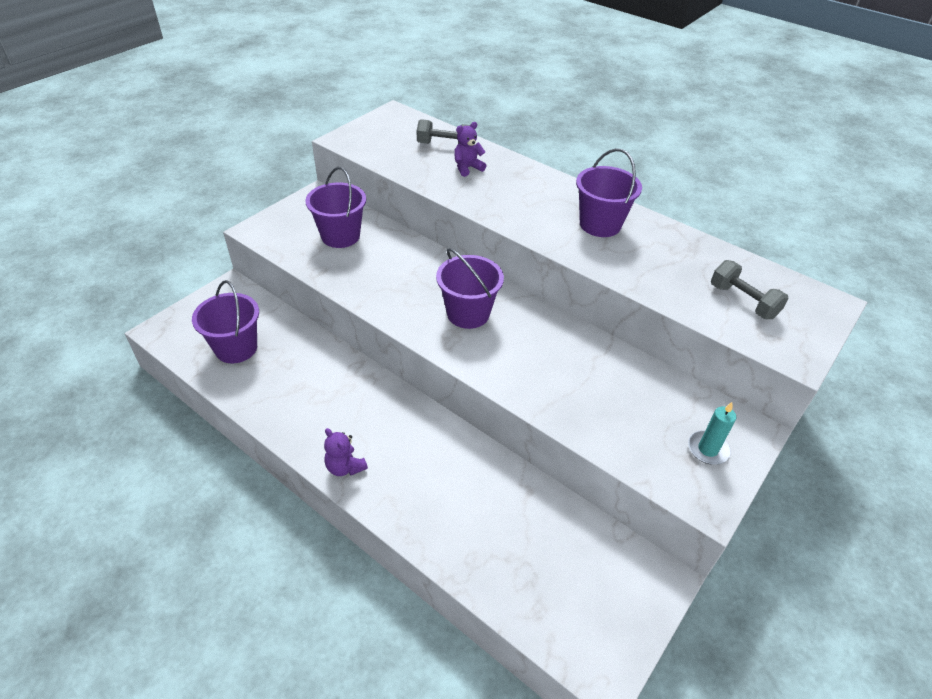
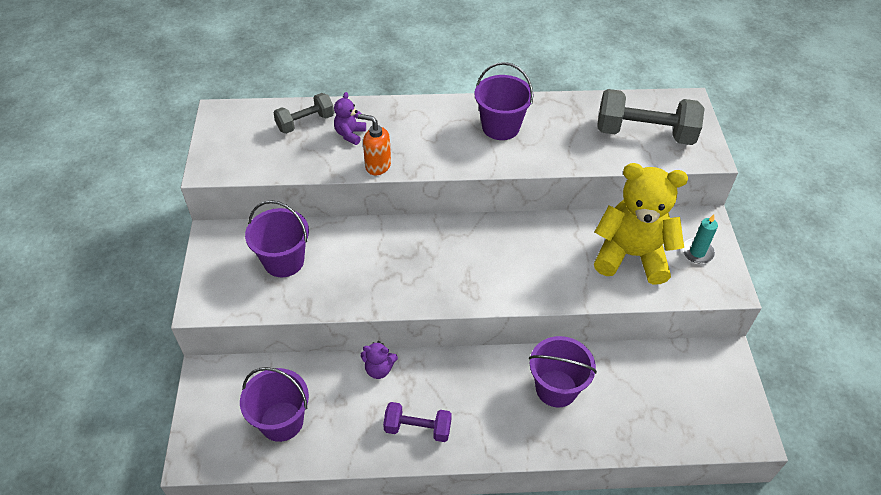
camera: 40 degrees left, 5 degrees up
(315, 422) = (417, 428): none -> purple dumbbell
(345, 467) = (478, 442): purple teddy bear -> purple teddy bear (379, 369)
(461, 197) = (377, 165): none -> orange soap dispenser
(468, 313) = (460, 260): purple bucket -> purple bucket (556, 388)
(630, 407) = (631, 255): none -> yellow teddy bear
(743, 301) = (644, 133): grey dumbbell -> grey dumbbell, size x1.71

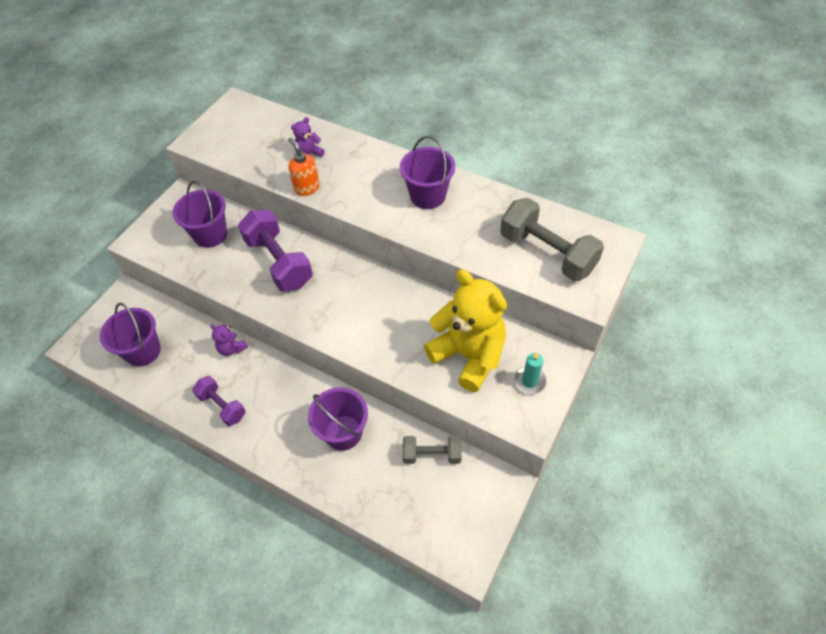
camera: 35 degrees right, 5 degrees up
(305, 122) = (285, 133): grey dumbbell -> grey dumbbell (432, 455)
(383, 255) = (279, 262): none -> purple dumbbell

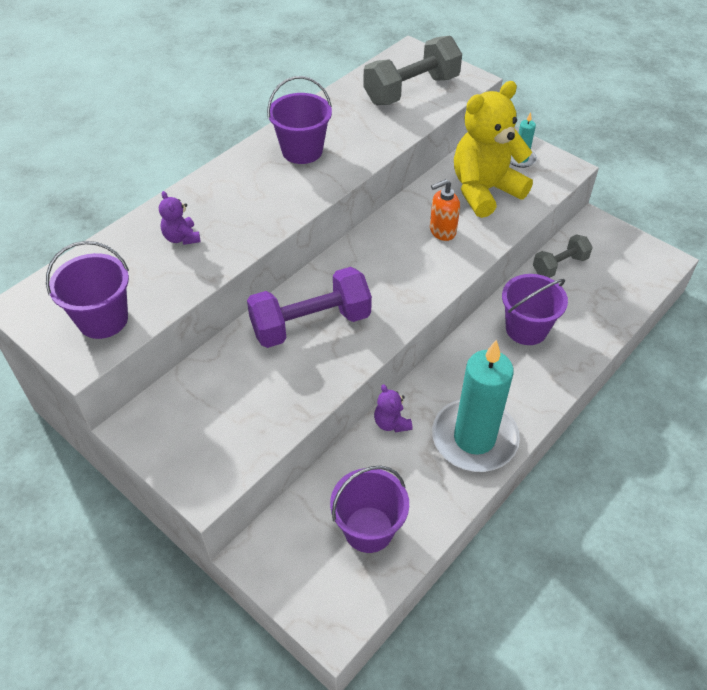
camera: 80 degrees left, 5 degrees down
(210, 234) = (231, 394): purple bucket -> purple bucket (103, 319)
(222, 406) = (474, 438): purple dumbbell -> turquoise candle
(232, 348) = (391, 423): purple teddy bear -> purple teddy bear turned 105 degrees clockwise
(307, 188) = (242, 245): orange soap dispenser -> orange soap dispenser (442, 231)
(432, 455) = (559, 265): grey dumbbell -> grey dumbbell turned 45 degrees clockwise

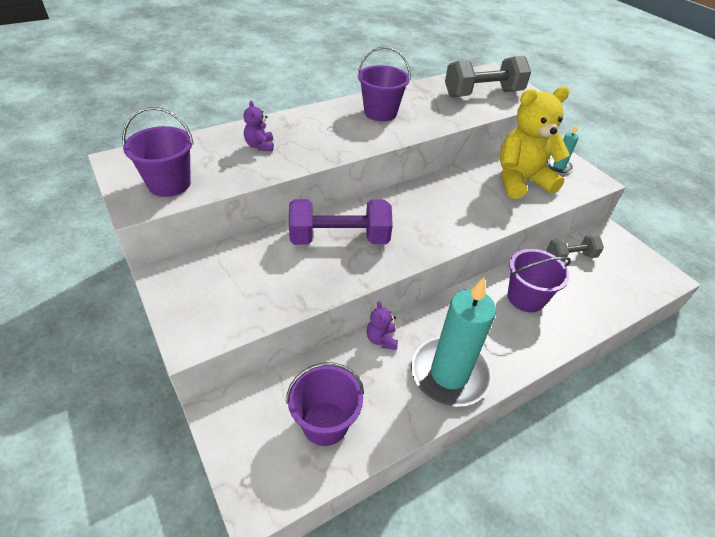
camera: 15 degrees right, 5 degrees down
(442, 231) = (475, 200): orange soap dispenser -> none

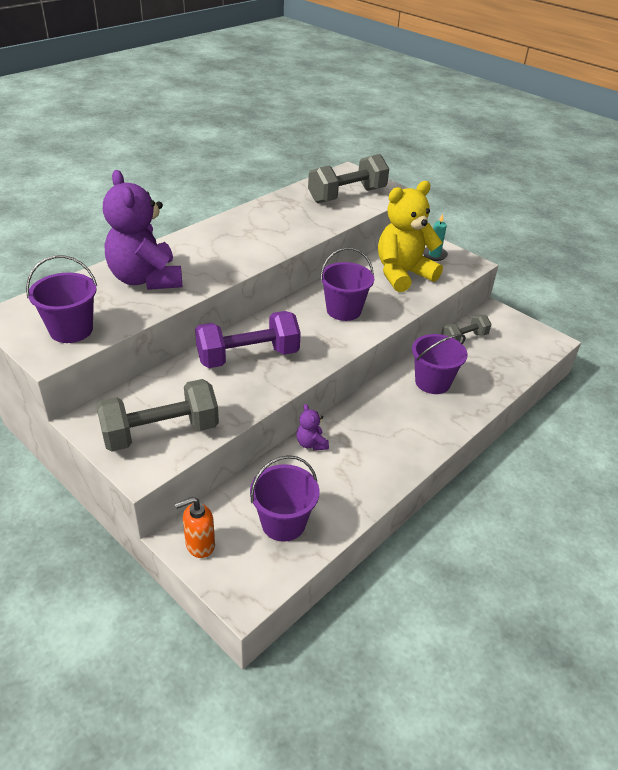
camera: 15 degrees left, 5 degrees down
(225, 302) = (160, 432): none -> grey dumbbell
(234, 427) = (199, 545): none -> orange soap dispenser
(260, 146) = (146, 279): purple teddy bear -> purple teddy bear, size x2.37
(380, 113) = (253, 228): purple bucket -> purple bucket (343, 310)
(449, 374) = (382, 459): turquoise candle -> none

